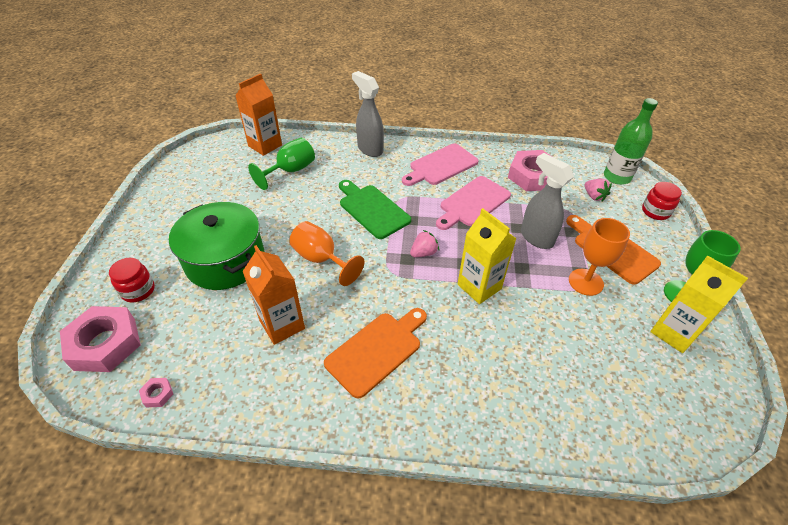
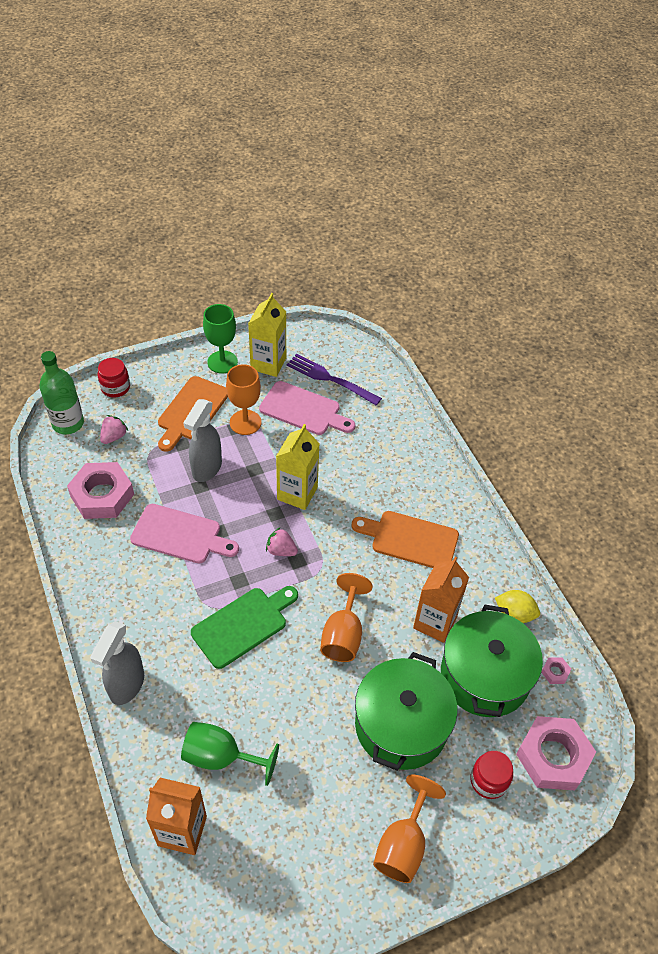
camera: 120 degrees left, 5 degrees up
(157, 226) = (403, 844): none -> orange goblet
(207, 335) = (485, 675): none -> green pot
(236, 396) = (514, 614): none -> yellow lemon
(372, 209) = (243, 625): green cutting board -> green cutting board turned 150 degrees counterclockwise
(441, 166) = (125, 589): pink cutting board -> pink cutting board (303, 410)
(636, 383) = (330, 379): none -> purple fork

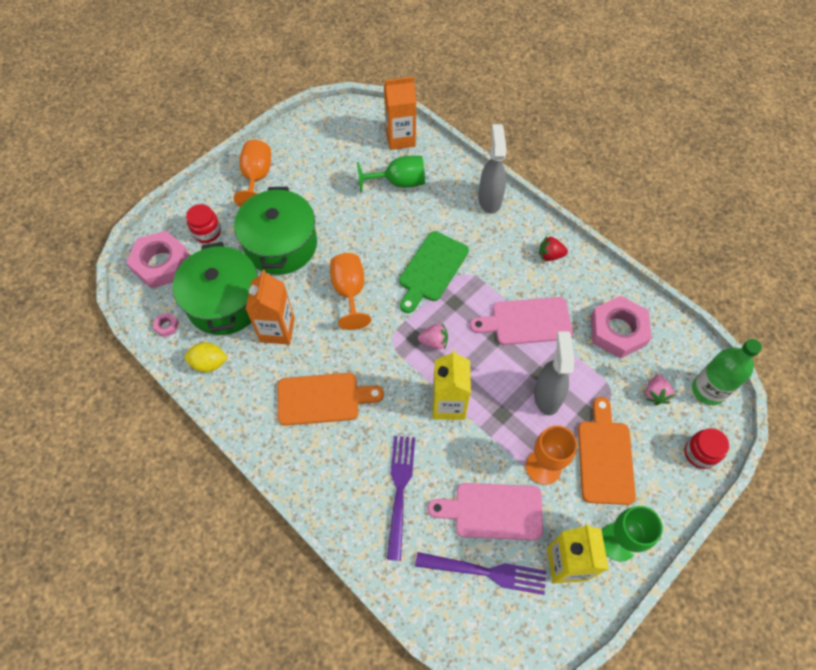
camera: 160 degrees right, 10 degrees up
(108, 591) = (550, 255): none -> red strawberry
(371, 448) = (400, 490): none -> purple fork

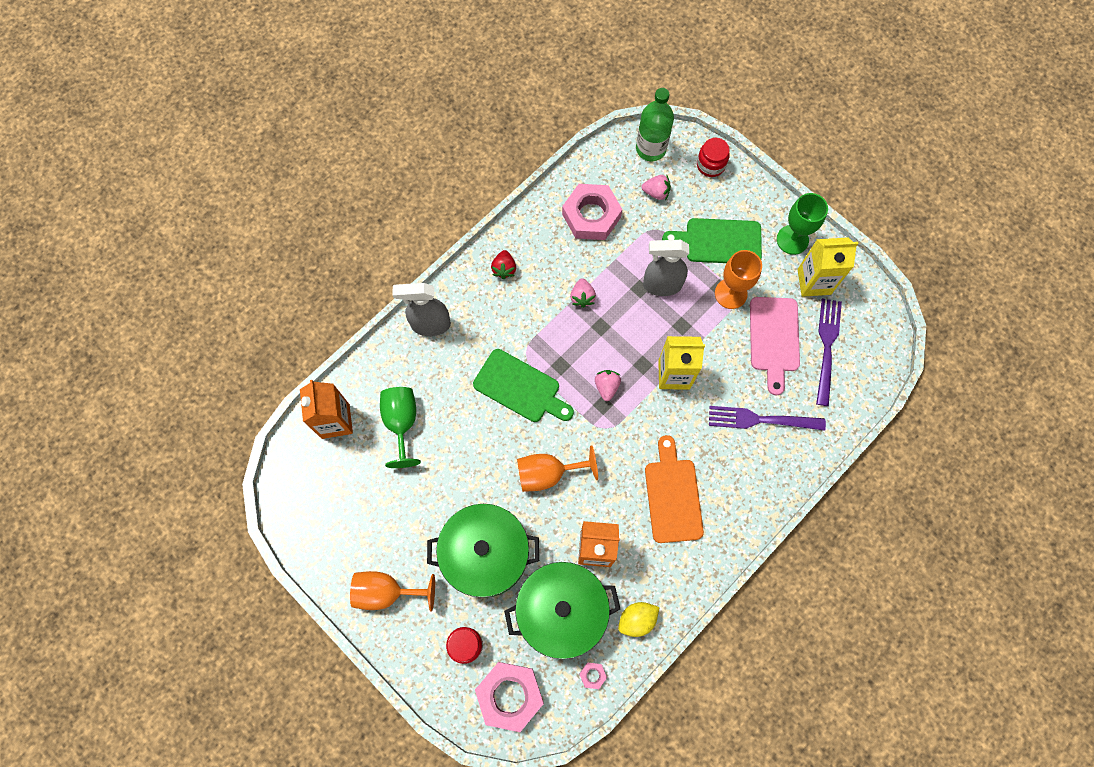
camera: 90 degrees left, 10 degrees up
(209, 363) = (637, 620): yellow lemon -> yellow lemon turned 60 degrees clockwise
(527, 321) = (582, 297): pink cutting board -> pink strawberry
(605, 457) = (718, 241): orange cutting board -> green cutting board

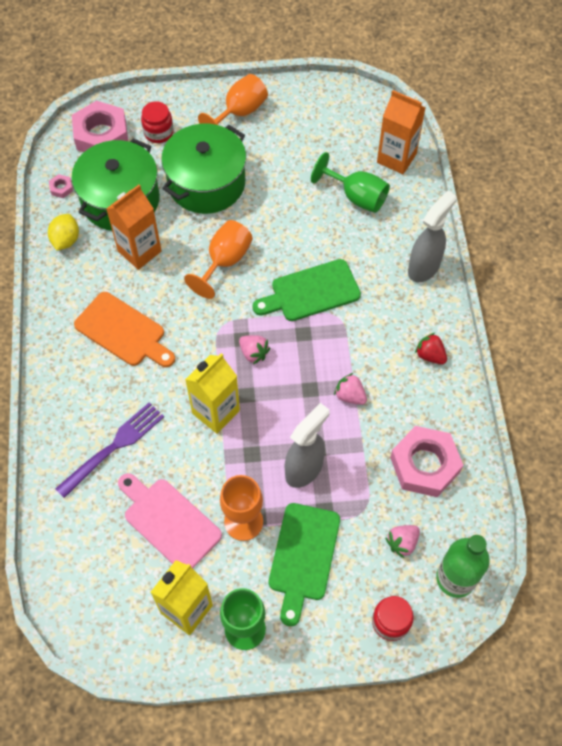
camera: 130 degrees right, 10 degrees down
(718, 241) = (303, 556): green cutting board -> green cutting board turned 150 degrees clockwise
(827, 347) = (118, 561): purple fork -> none

